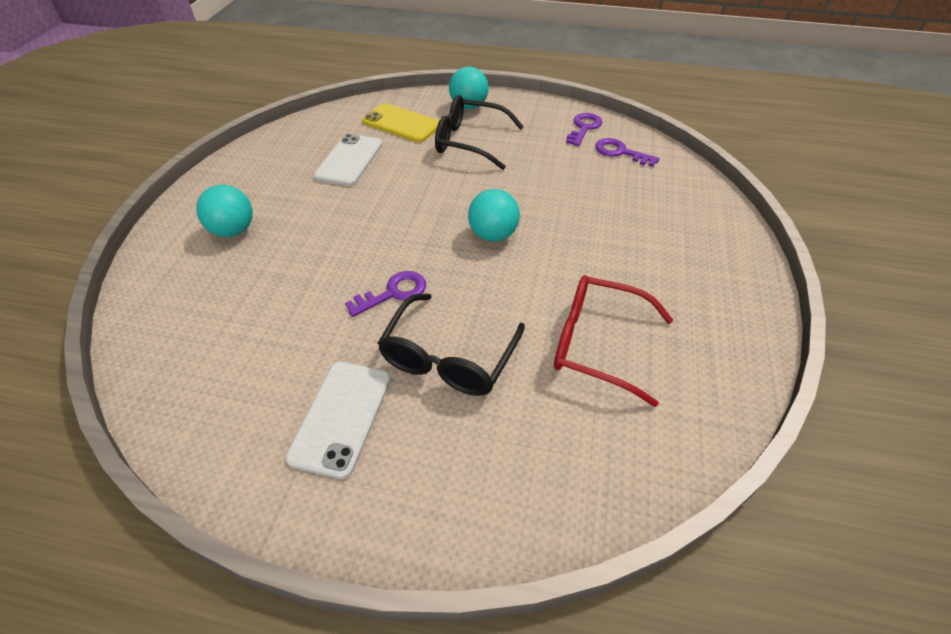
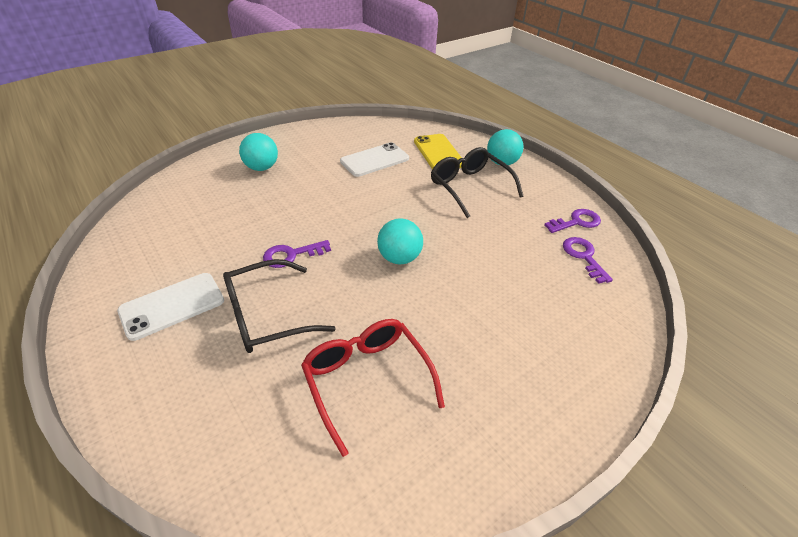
camera: 40 degrees right, 5 degrees down
(394, 293) = (291, 255): purple key -> purple key turned 150 degrees clockwise

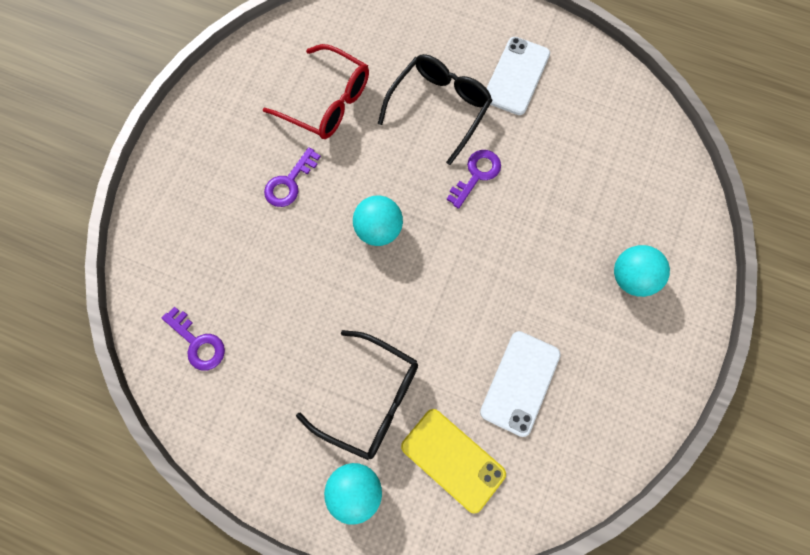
camera: 150 degrees right, 30 degrees up
(576, 222) = (218, 405): purple key -> purple key (289, 183)

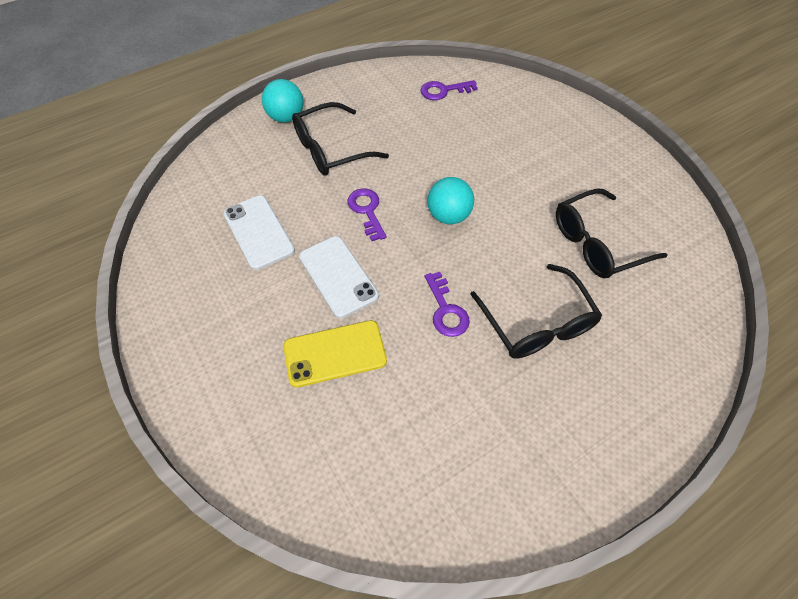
camera: 125 degrees right, 15 degrees down
(289, 183) = (531, 183): purple key -> purple key (367, 210)
(326, 102) = (597, 243): red glasses -> black glasses
(453, 459) = (253, 168): yellow phone -> yellow phone (335, 353)
(516, 76) = (533, 418): white phone -> white phone (338, 276)
(631, 277) = (255, 365): turquoise ball -> none

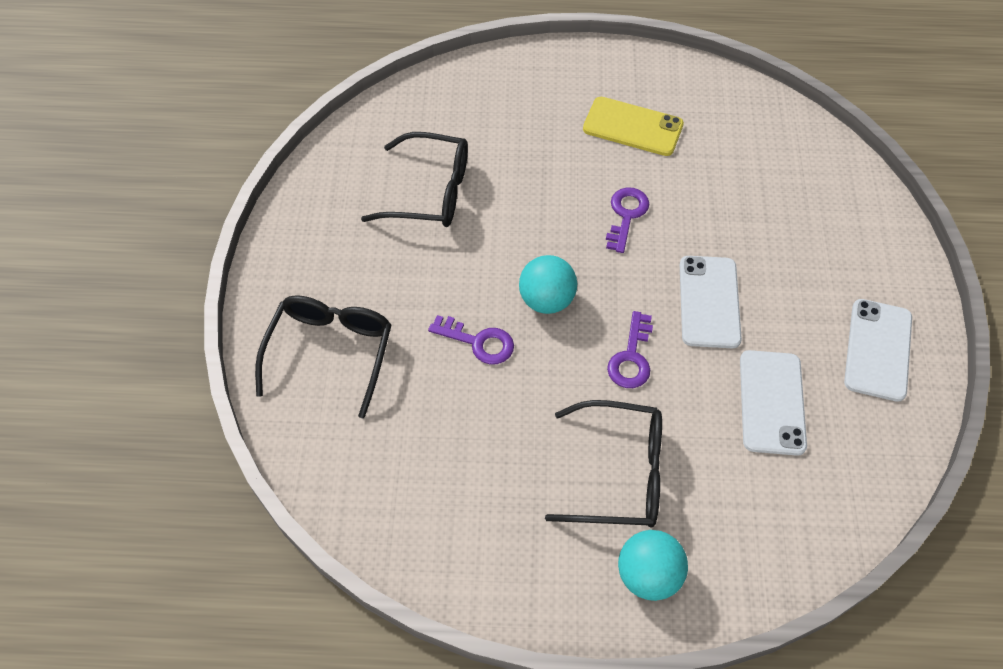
camera: 145 degrees left, 0 degrees up
(194, 309) = (877, 349): none -> white phone
(335, 353) = (753, 235): yellow phone -> yellow phone (633, 127)
(443, 91) = (394, 483): purple key -> purple key (479, 342)
(536, 323) = (555, 164): black glasses -> black glasses (330, 353)

